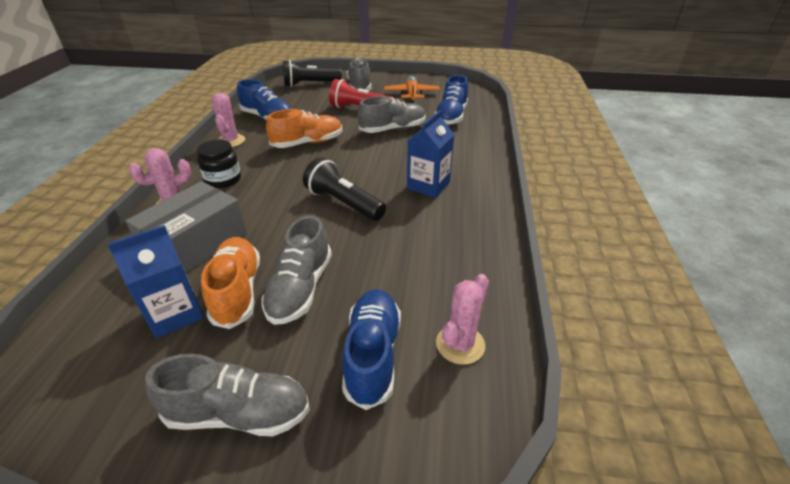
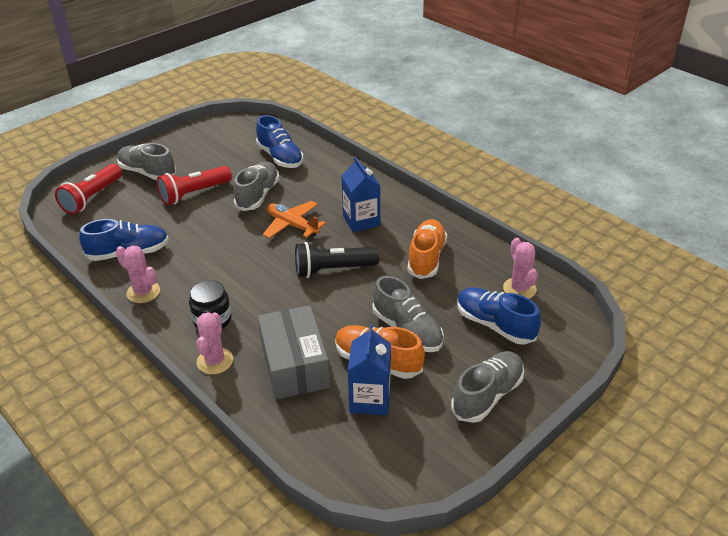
camera: 50 degrees left, 0 degrees up
(308, 143) = (215, 249): orange shoe -> orange shoe (426, 258)
(310, 84) = (92, 198): black flashlight -> red flashlight
(411, 94) = (211, 154): orange plane -> orange plane (292, 225)

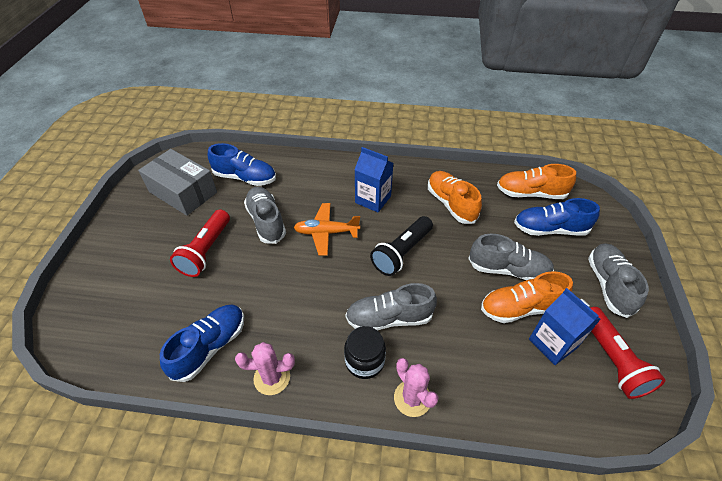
camera: 40 degrees left, 10 degrees up
(92, 198) = (102, 313): red flashlight -> red flashlight (612, 360)
(147, 173) = (134, 255): grey shoe -> grey shoe (389, 318)
(295, 365) = (473, 354): grey box -> grey box (183, 192)
(519, 289) = (530, 193): pink cactus -> orange shoe

